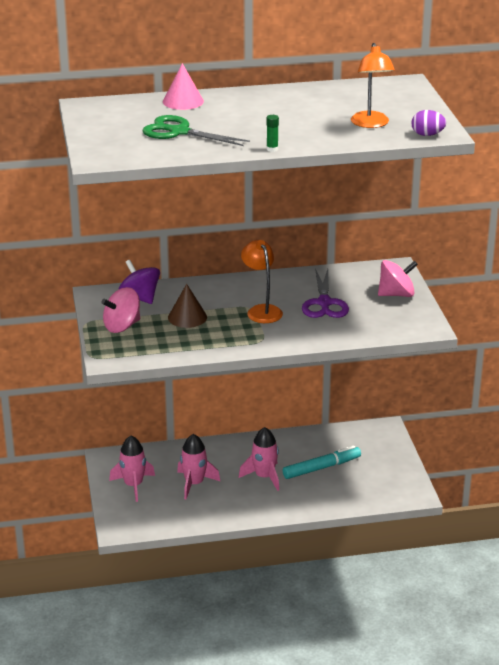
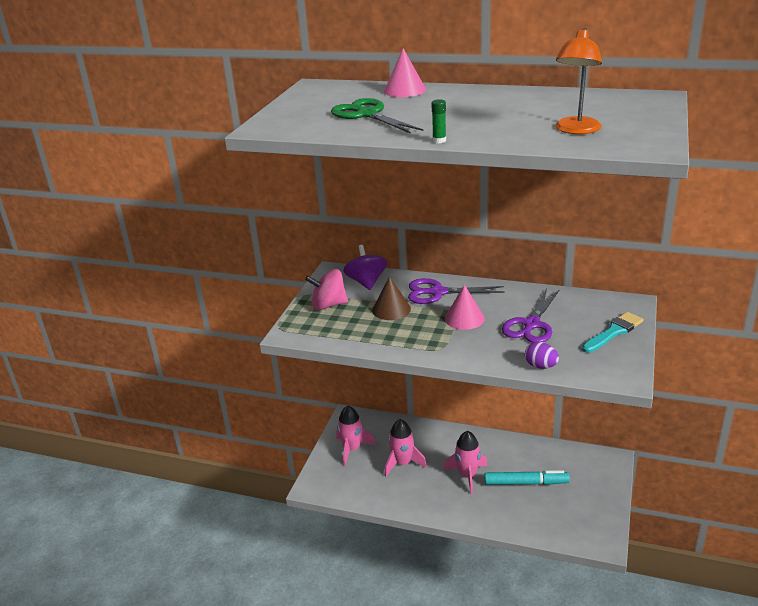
camera: 30 degrees right, 0 degrees up
(218, 293) = (437, 292): none -> purple scissors
(261, 310) = (464, 318): orange lamp -> pink cone
(396, 294) = (614, 332): pink spinning top -> turquoise brush
(427, 135) = (633, 148): purple egg -> purple egg (540, 366)

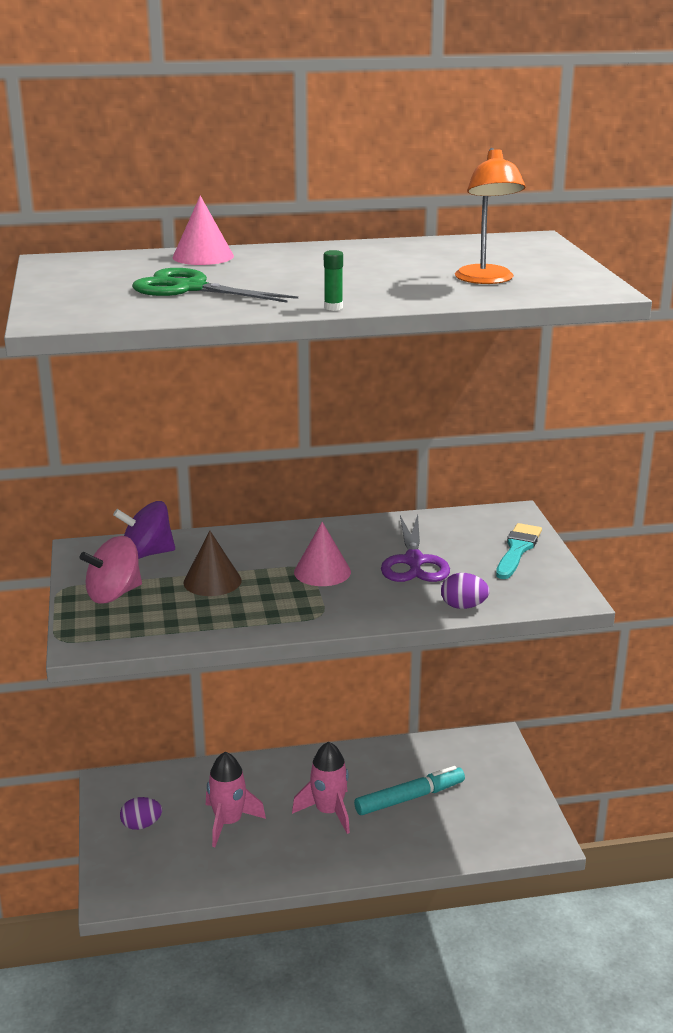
camera: 30 degrees left, 5 degrees down
(352, 449) = (141, 825): pink rocket -> purple egg
(366, 282) = (146, 554): purple spinning top -> purple spinning top turned 60 degrees counterclockwise
(437, 292) = (260, 548): purple scissors -> none

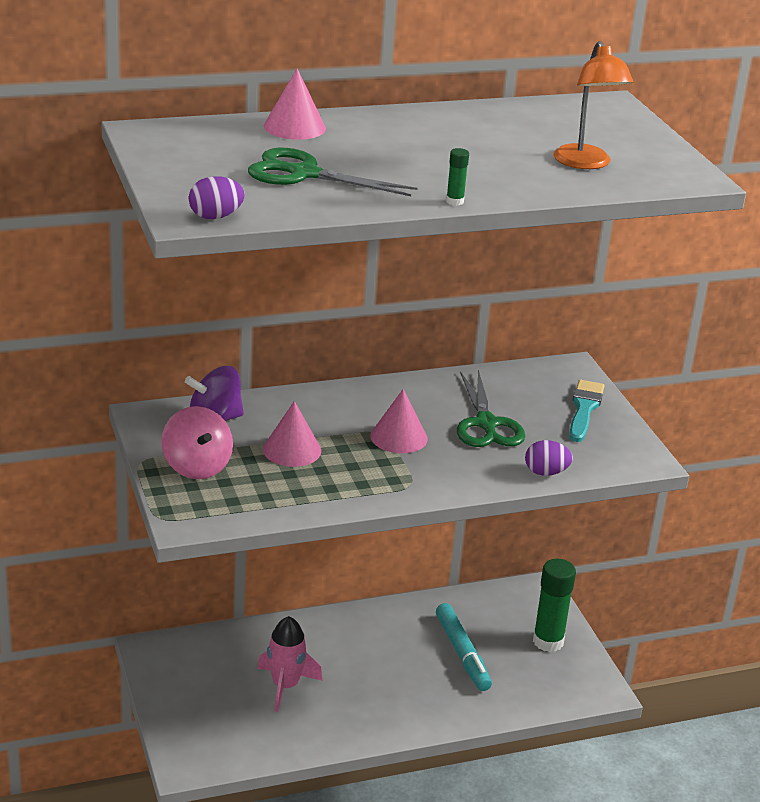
camera: 10 degrees left, 5 degrees up
(114, 594) = (197, 466): pink spinning top -> pink spinning top turned 75 degrees counterclockwise
(141, 825) = (196, 692): purple egg -> purple egg (215, 217)
(212, 581) = (292, 450): brown cone -> pink cone
(328, 812) = (384, 671): pink rocket -> none
(409, 798) = (462, 653): turquoise marker -> turquoise marker turned 105 degrees clockwise
(414, 561) = (486, 424): purple scissors -> green scissors
(498, 789) = (548, 641): none -> green glue stick

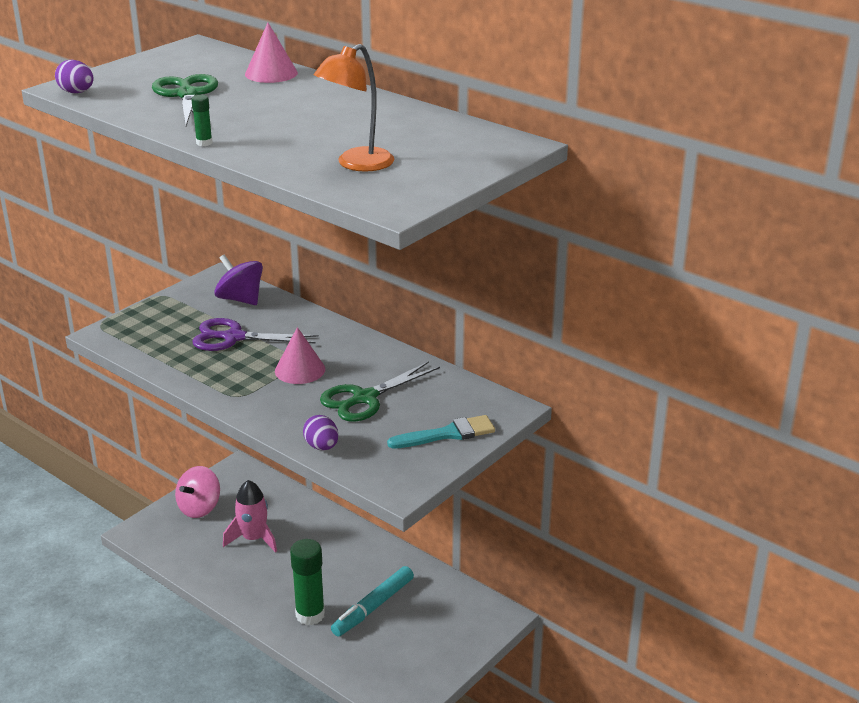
camera: 60 degrees right, 0 degrees up
(197, 466) = (174, 314): pink spinning top -> pink spinning top (199, 508)
(292, 450) = (233, 337): pink cone -> purple scissors
(548, 641) = (436, 648): green glue stick -> green glue stick (310, 615)

